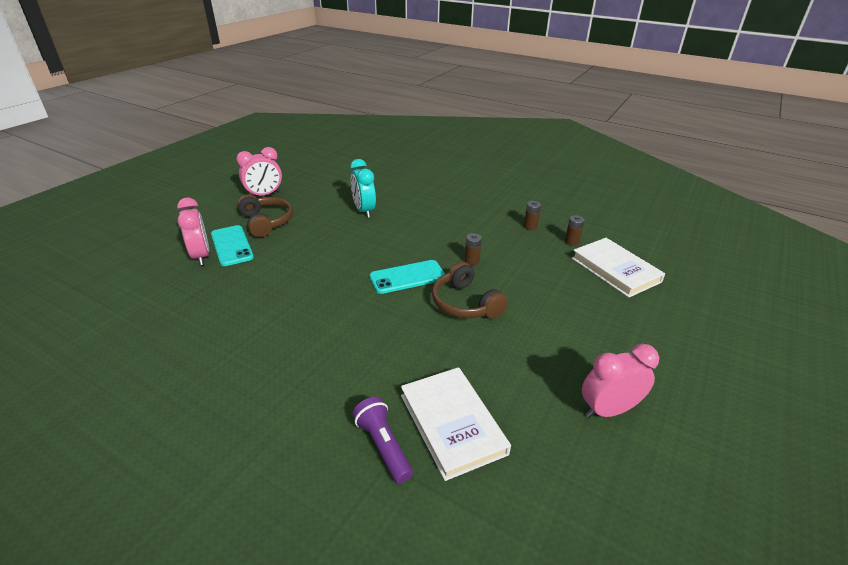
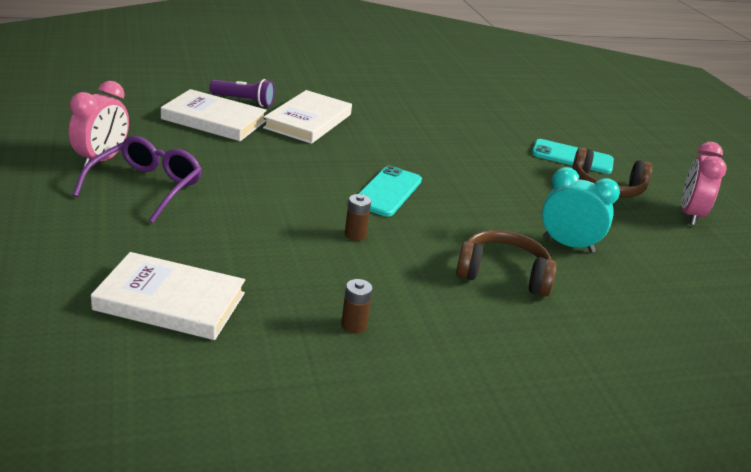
camera: 130 degrees right, 5 degrees down
(201, 256) = (568, 142): pink clock -> none
(360, 375) = (308, 121): none -> white book
(465, 303) = (302, 190): brown headphones -> brown headphones (503, 274)
(571, 242) = (268, 324): brown battery -> none
(583, 357) = (146, 187): none -> purple glasses

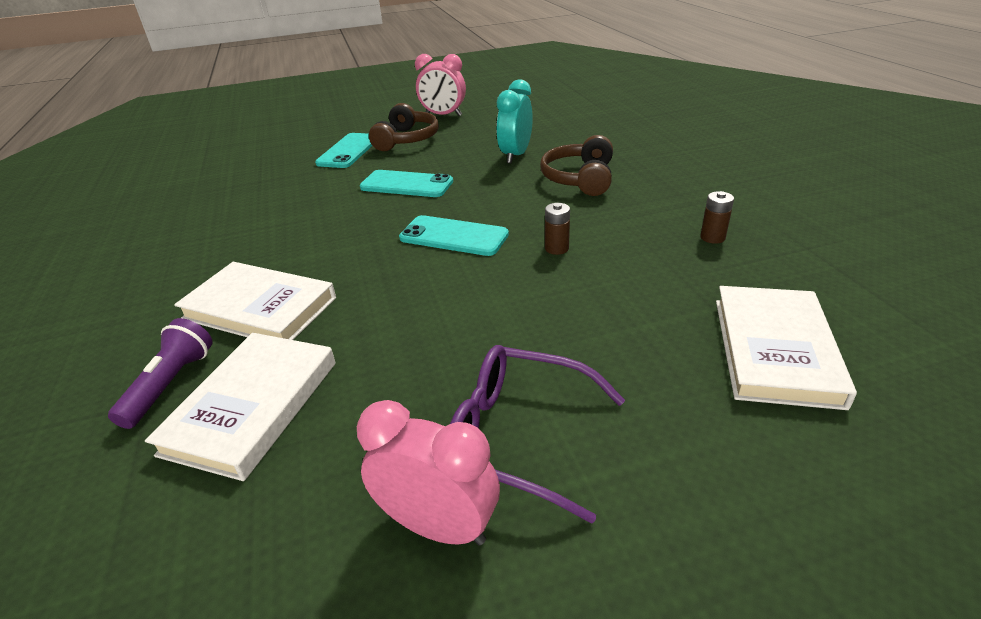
camera: 85 degrees left, 5 degrees up
(492, 179) = (406, 184): none -> turquoise phone

